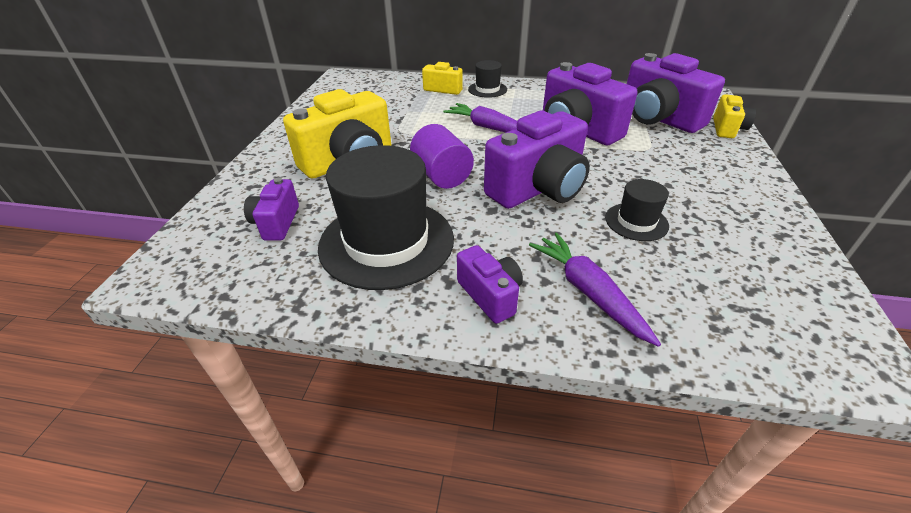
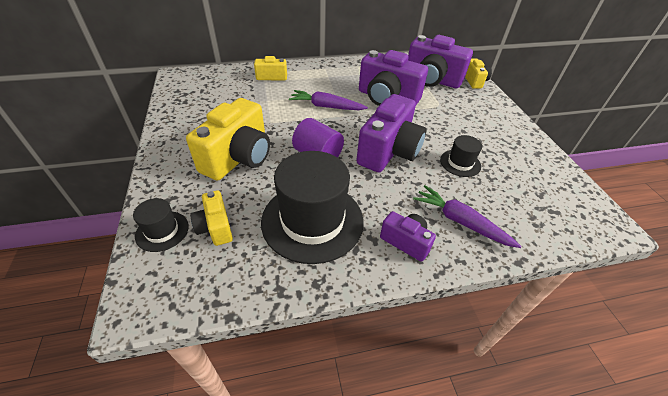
camera: 25 degrees left, 5 degrees up
(277, 223) = (215, 227): purple camera -> yellow camera
(487, 89) = (305, 72): black hat -> black hat (162, 231)

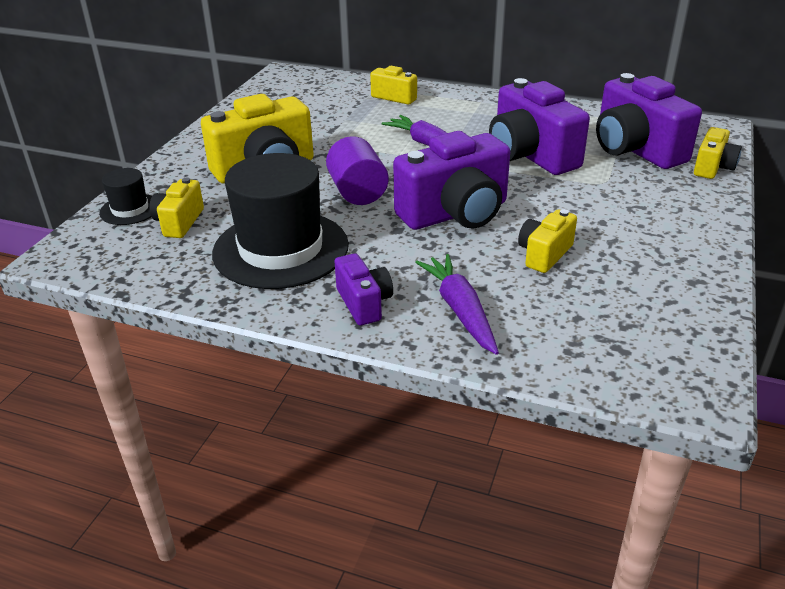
camera: 35 degrees right, 10 degrees down
(460, 163) = (544, 254): black hat -> yellow camera

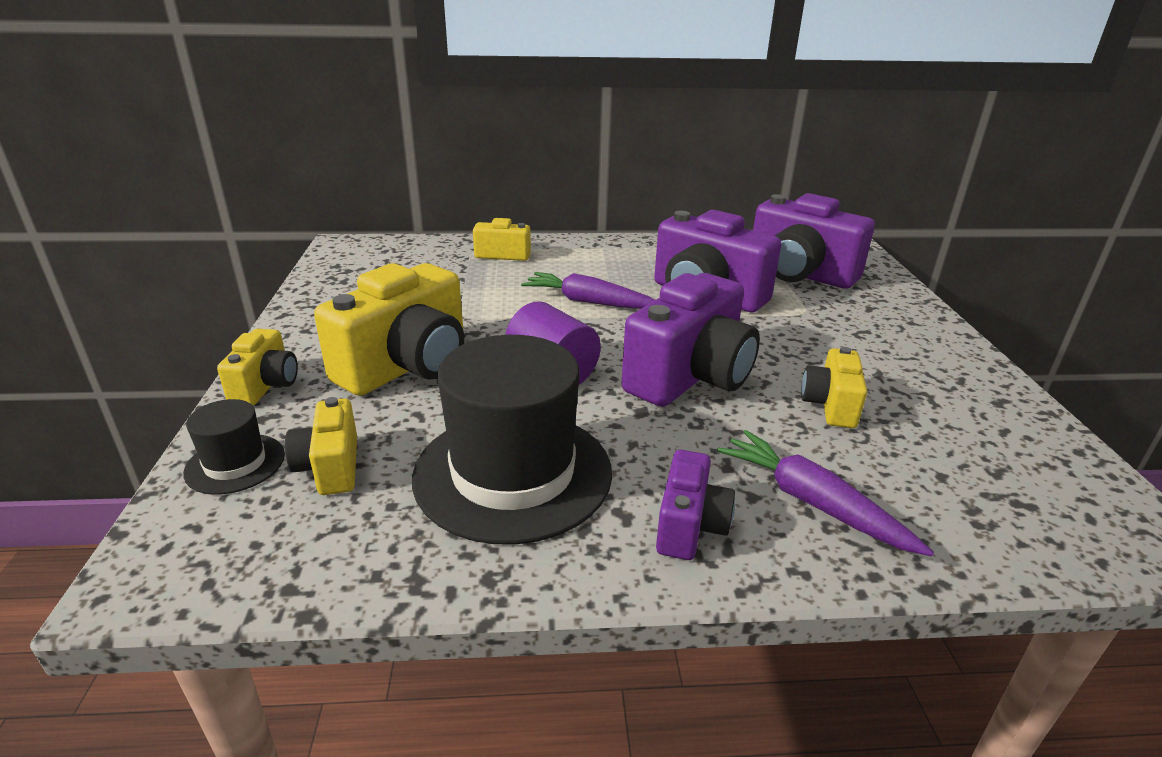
camera: 25 degrees left, 5 degrees down
(364, 303) = (689, 526): purple camera -> purple camera turned 60 degrees clockwise
(712, 167) = (884, 280): yellow camera -> yellow camera (266, 385)

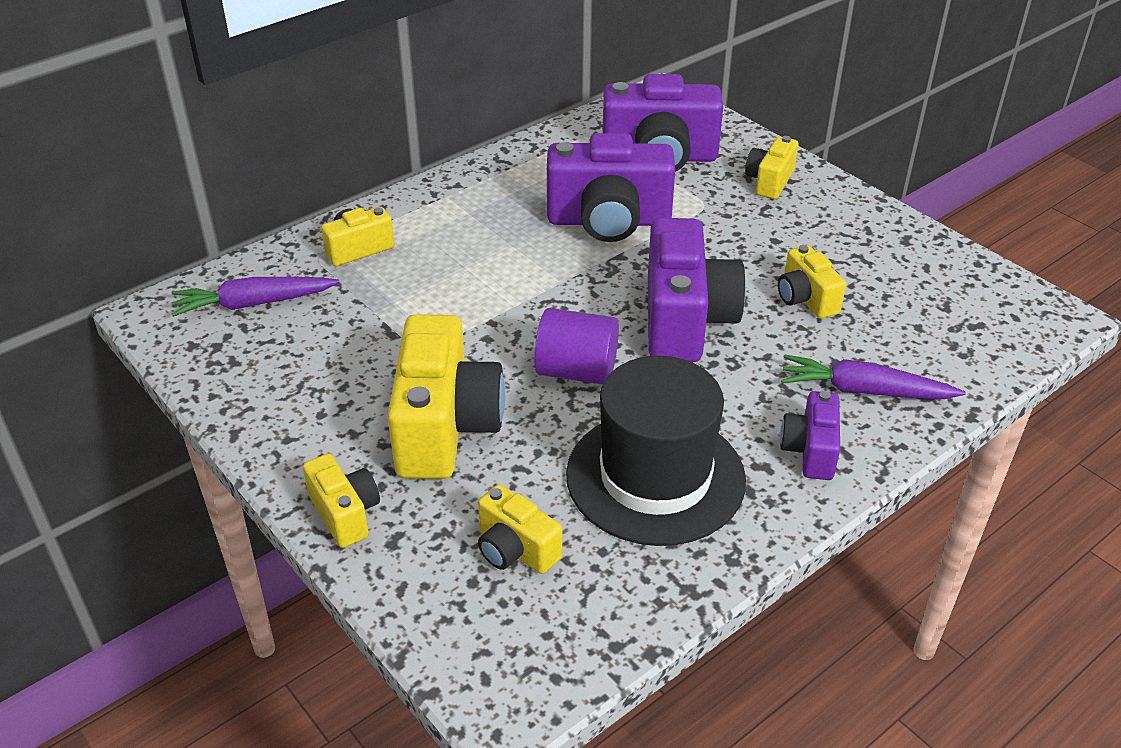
camera: 35 degrees left, 10 degrees up
(235, 463) = (434, 591): black hat -> none
(588, 302) = (515, 276): purple carrot -> purple carrot (253, 304)
(689, 526) = (810, 451): purple camera -> purple camera turned 150 degrees counterclockwise
(888, 316) = (769, 181): none -> yellow camera

